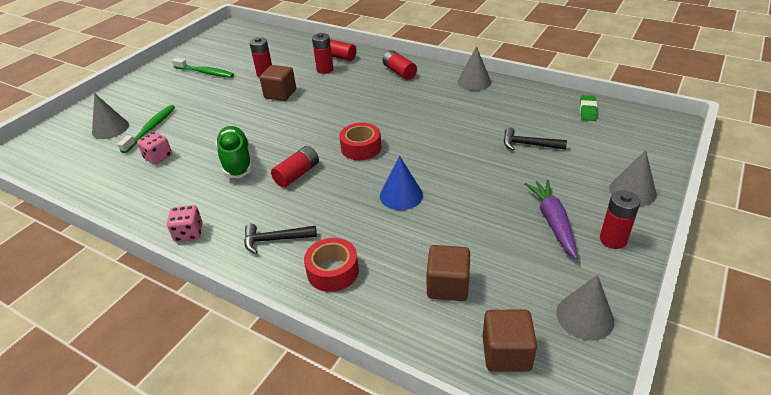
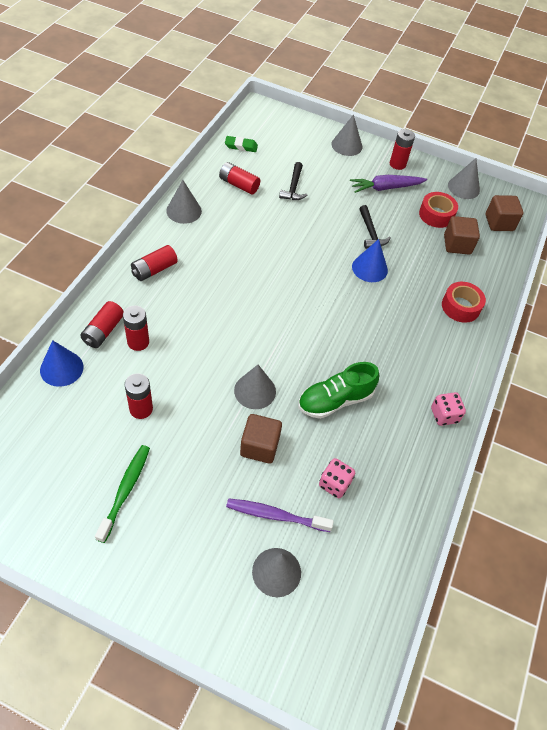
camera: 105 degrees left, 15 degrees up
(151, 128) = (275, 515): green toothbrush -> purple toothbrush
(262, 120) = (255, 391): none -> grey cone
(275, 240) = (437, 348): black hammer -> black hammer (370, 232)
(280, 94) = (196, 382): brown cube -> brown cube (259, 446)
(297, 174) = (350, 344): red battery -> red battery (239, 185)
(308, 46) = (61, 368): none -> blue cone
(361, 148) = (304, 297): red tape -> red tape (436, 215)

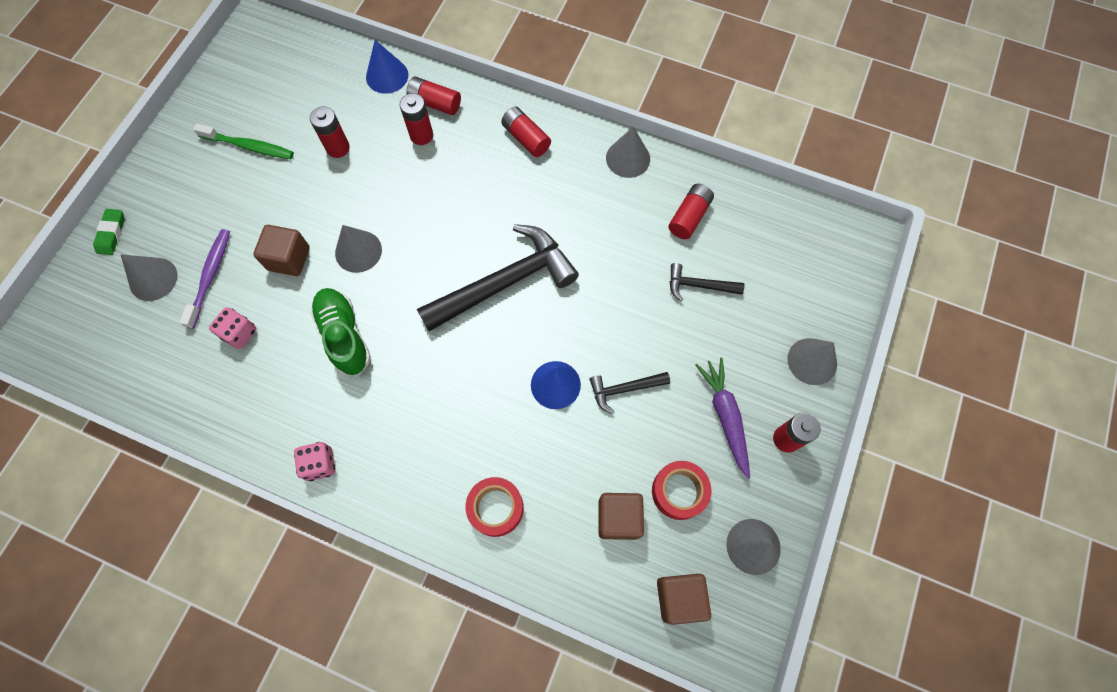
camera: 95 degrees right, 15 degrees up
(241, 146) = (770, 215): green eraser -> green eraser (111, 233)
(288, 292) = (504, 282): none -> black hammer

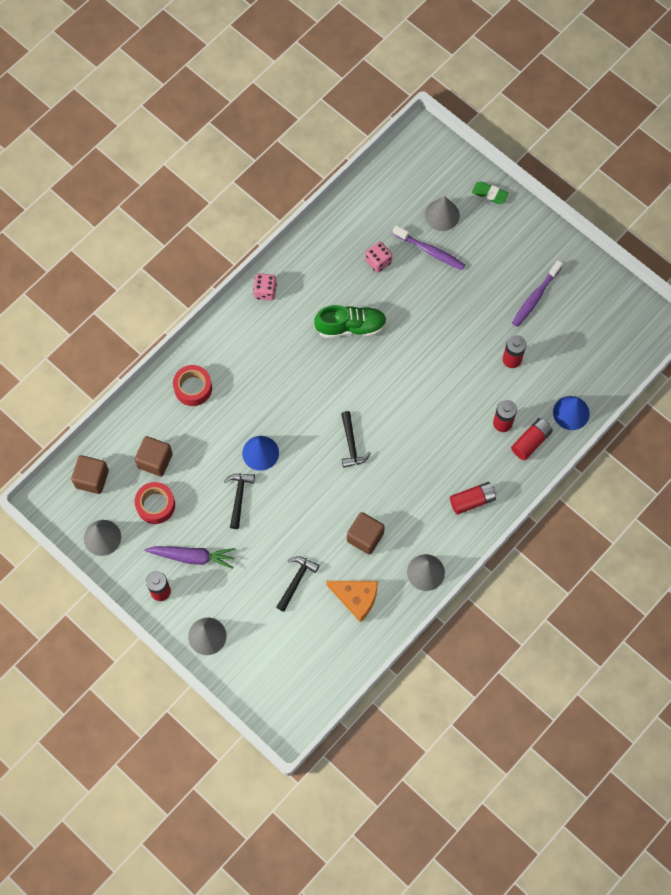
camera: 110 degrees right, 0 degrees up
(249, 146) = (535, 297): green toothbrush -> purple toothbrush
(289, 259) = (426, 304): brown cube -> brown cube (365, 537)
(358, 251) = (415, 352): grey cone -> none
(504, 282) = (351, 444): black hammer -> black hammer, size x0.47
(689, 217) = (356, 598): red battery -> orange cheese

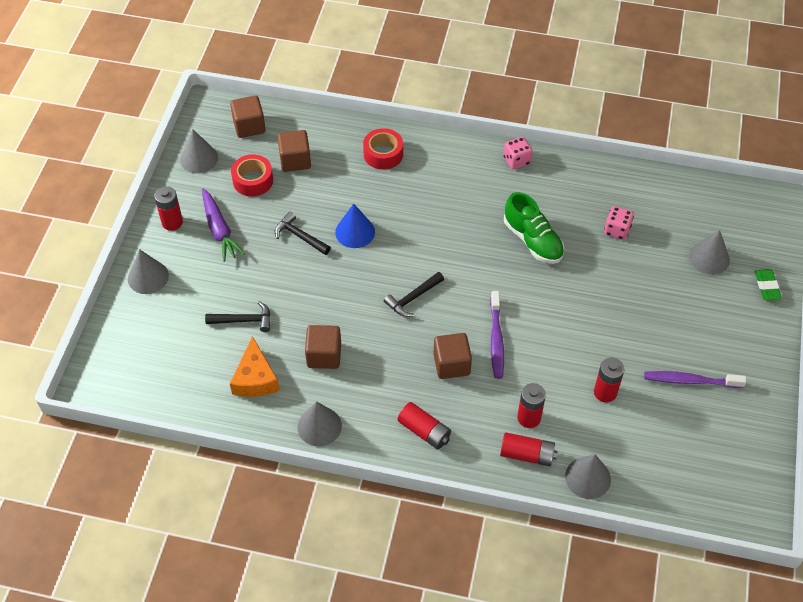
camera: 60 degrees right, 15 degrees down
(239, 497) = (300, 236): black hammer -> black hammer turned 120 degrees counterclockwise
(427, 450) = (451, 364): none -> brown cube
(430, 251) = (663, 266): purple toothbrush -> purple toothbrush (496, 340)
(571, 413) = (588, 478): blue cone -> grey cone

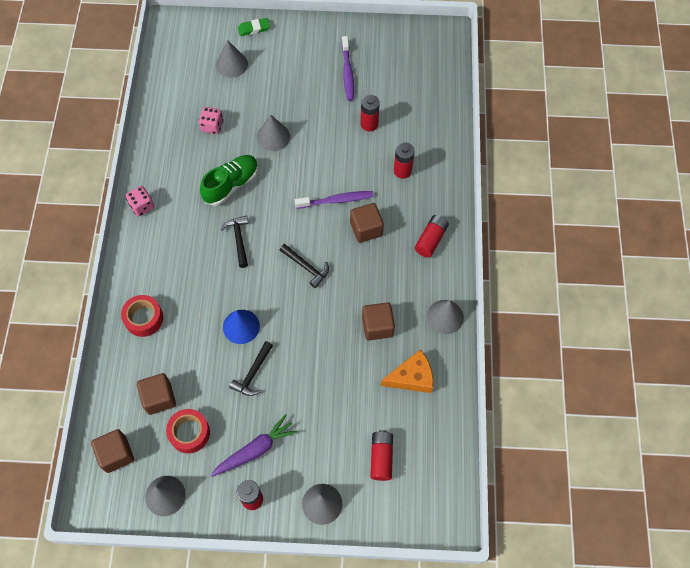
camera: 100 degrees left, 10 degrees up
(243, 320) = (355, 401): black hammer -> black hammer (238, 240)
(527, 454) = (433, 169): red battery -> red battery (381, 457)
(588, 478) = (443, 130): grey cone -> grey cone (273, 136)

